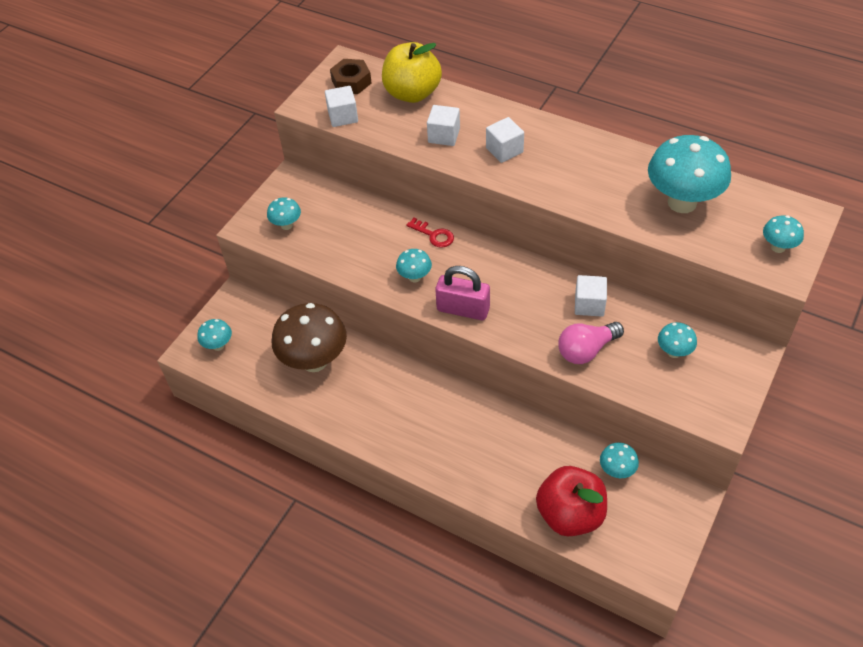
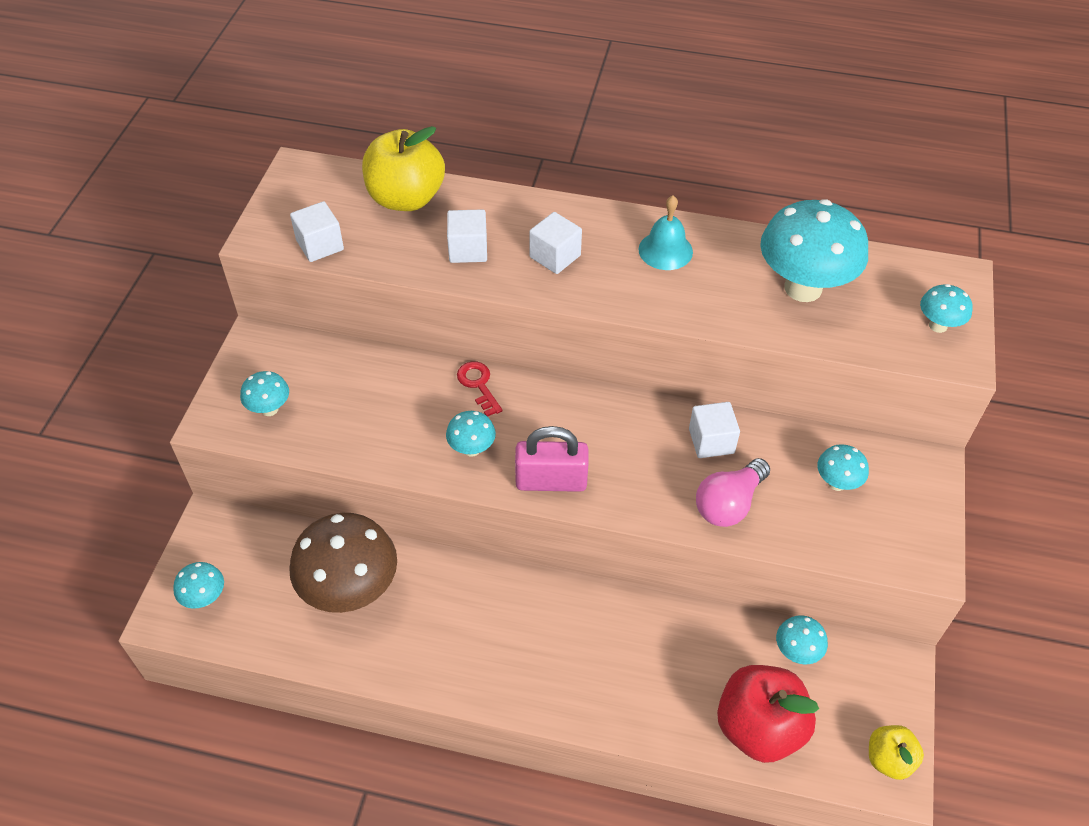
camera: 20 degrees left, 0 degrees up
(351, 82) = (316, 195): brown nut -> none
(433, 235) = (478, 385): red key -> red key turned 135 degrees counterclockwise
(587, 159) = (665, 250): none -> turquoise bell
(659, 559) = (889, 759): none -> yellow apple

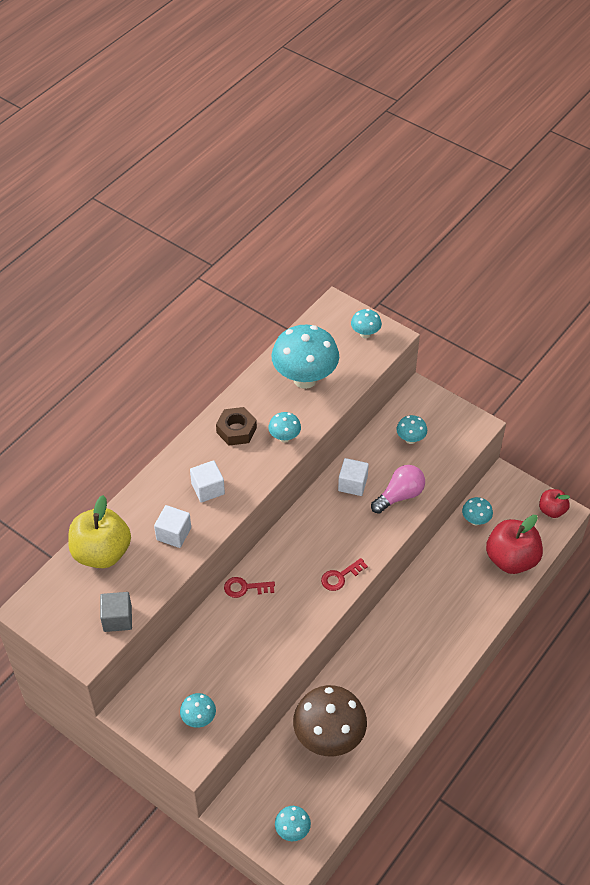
camera: 65 degrees left, 0 degrees up
(320, 245) = (117, 619): white cube -> grey cube
(472, 449) = (295, 610): turquoise mushroom -> turquoise mushroom (284, 437)
(551, 481) = (340, 576): pink padlock -> red key
(665, 250) = (236, 430): turquoise bell -> brown nut
(728, 504) = (400, 495): pink light bulb -> pink light bulb turned 105 degrees counterclockwise
(889, 759) = (552, 510): yellow apple -> red apple

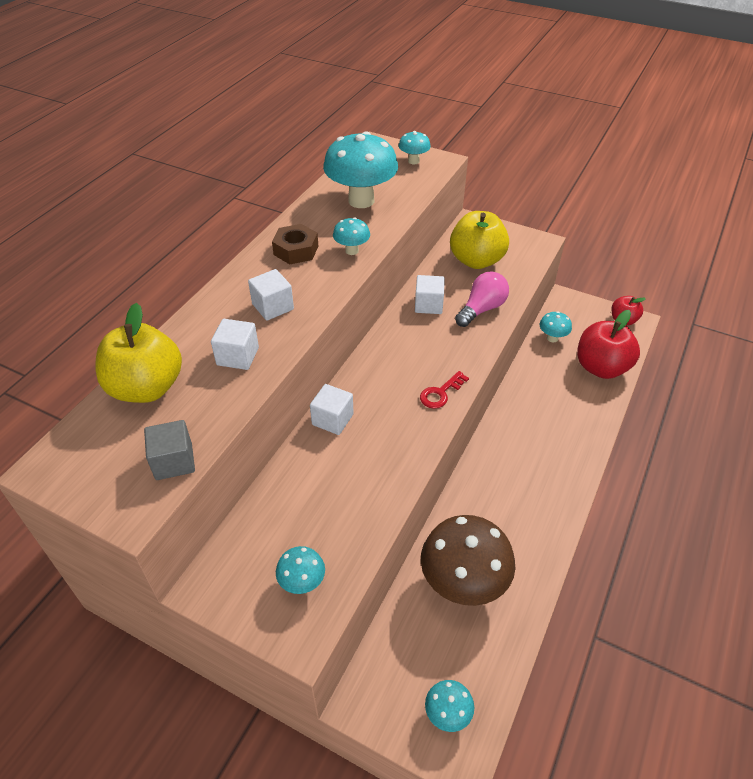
camera: 10 degrees left, 5 degrees down
(245, 588) = (332, 419): red key -> white cube
(410, 439) = (476, 260): turquoise mushroom -> yellow apple

